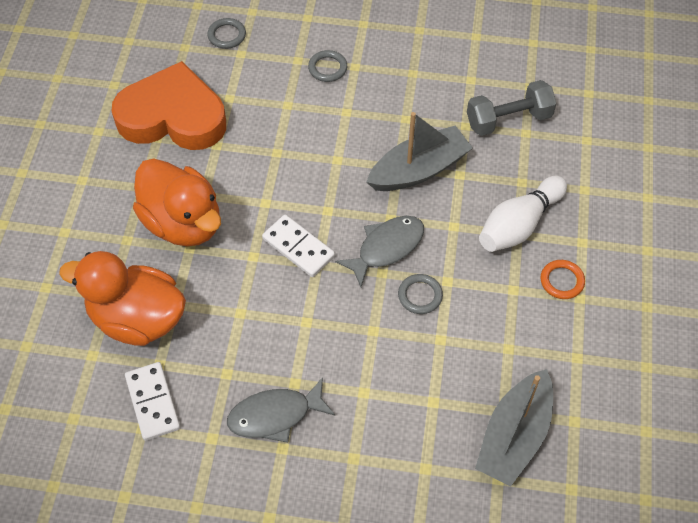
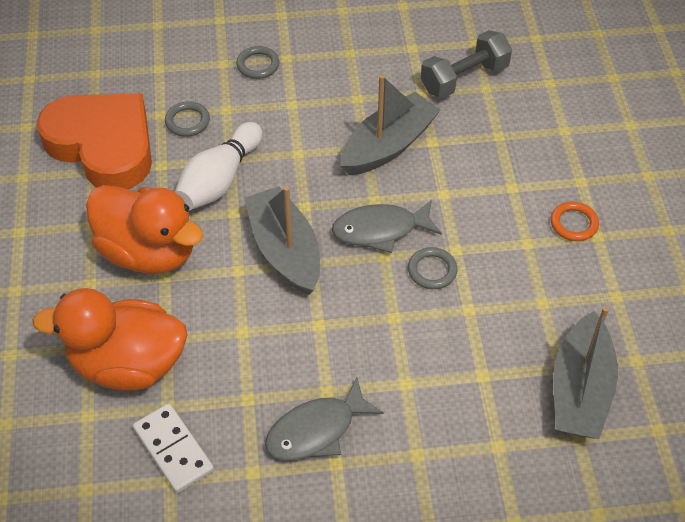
camera: 15 degrees left, 5 degrees down
(173, 116) = (103, 145): orange heart -> orange heart turned 45 degrees clockwise
(227, 35) = (137, 53): grey ring -> grey ring (187, 121)
(298, 248) = (285, 250): white domino -> grey boat
(386, 248) = (380, 230): grey fish -> grey fish turned 135 degrees counterclockwise
(519, 225) = (510, 178): white bowling pin -> white bowling pin (219, 180)

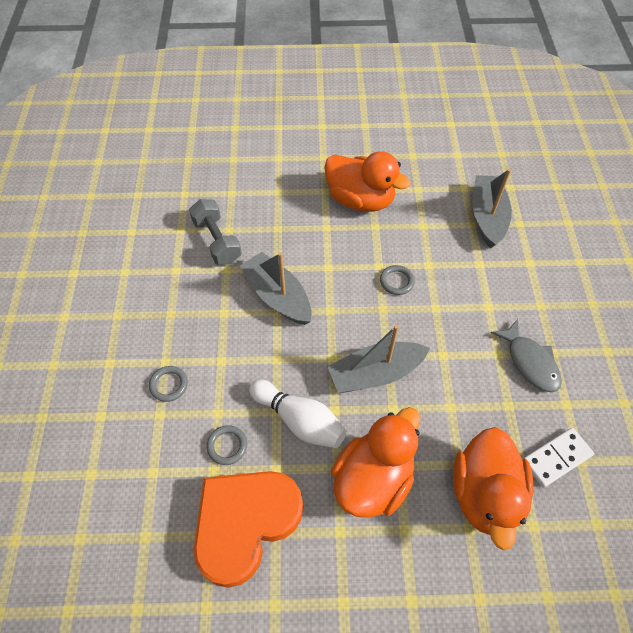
camera: 85 degrees left, 5 degrees up
(380, 230) = (359, 309): grey fish -> none
(574, 223) = (360, 200): orange ring -> orange duck
(580, 390) = (487, 217): grey boat -> grey boat turned 105 degrees counterclockwise

